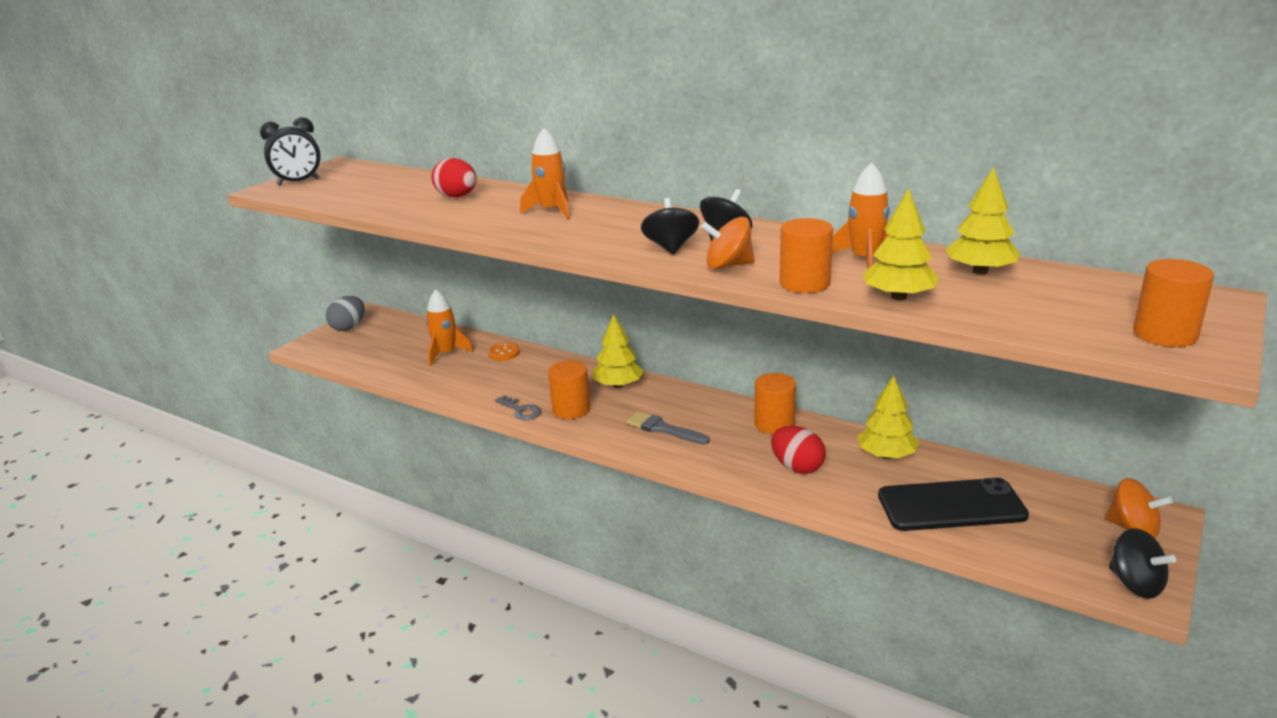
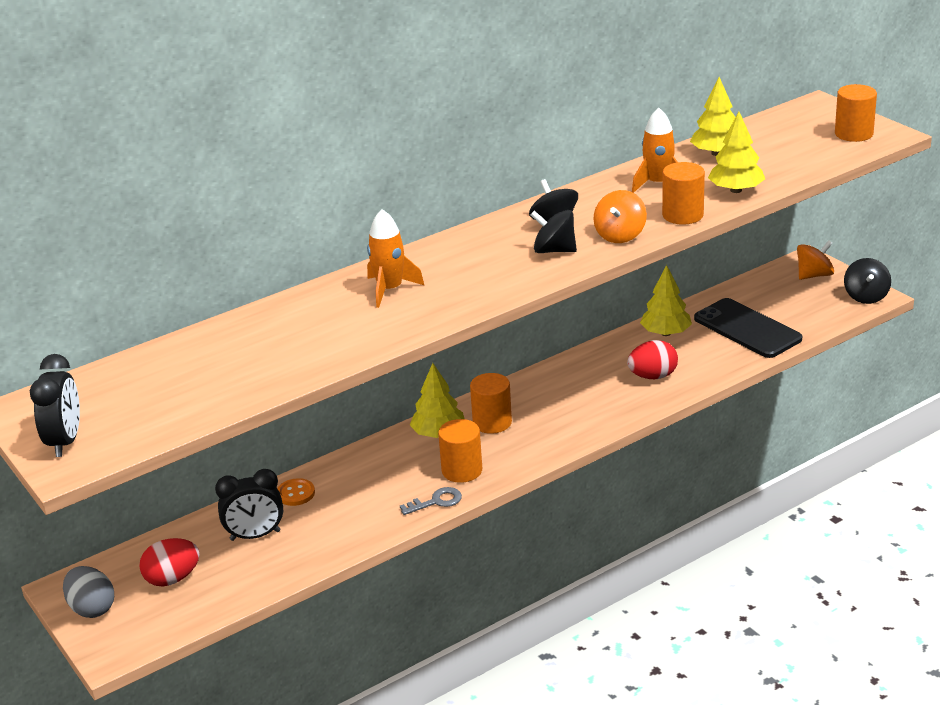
camera: 65 degrees left, 5 degrees up
(446, 354) = (255, 535): orange rocket -> black clock
(457, 197) = (275, 336): red egg -> red egg (172, 579)
(663, 429) = (542, 426): grey brush -> none
(774, 424) = (580, 369): orange cylinder -> orange cylinder (492, 422)
(951, 506) = (747, 329): black phone -> black phone turned 60 degrees counterclockwise
(1135, 584) = (866, 296): black spinning top -> black spinning top turned 105 degrees clockwise

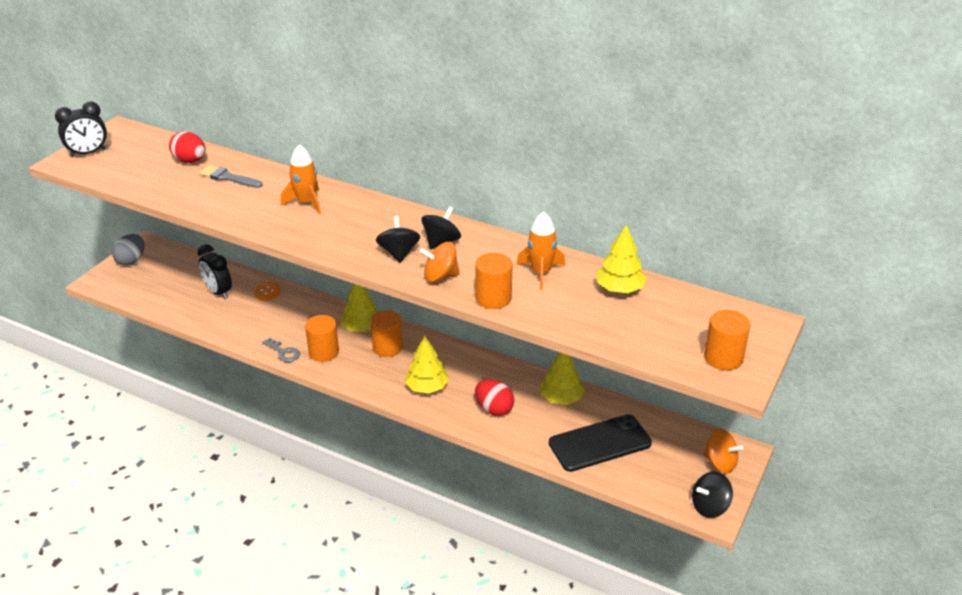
camera: 60 degrees right, 5 degrees up
(172, 579) = (166, 277): red egg -> red egg (190, 161)
(269, 335) = (228, 178): none -> grey brush
(736, 190) = (557, 315): yellow tree -> yellow tree (427, 387)
(747, 329) = (600, 443): black phone -> black phone turned 45 degrees clockwise

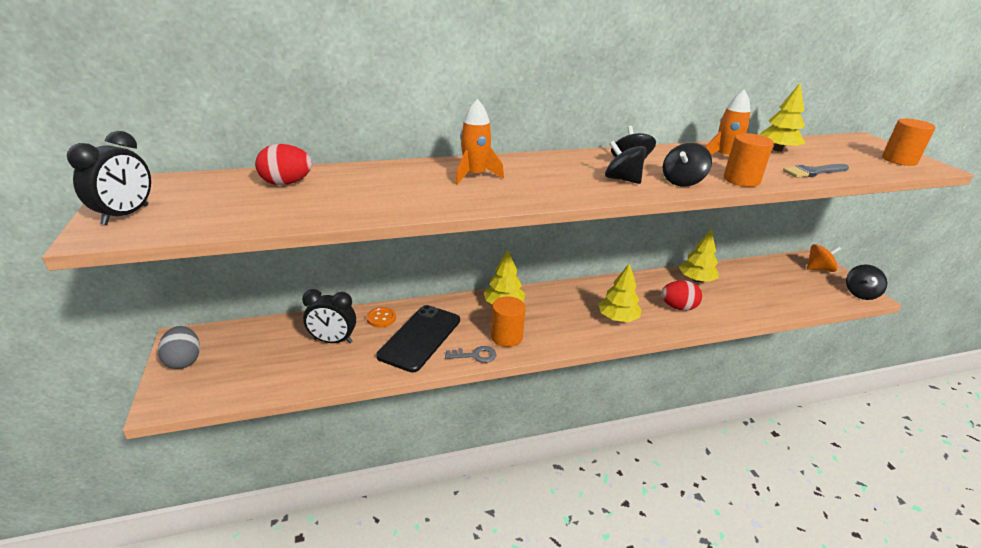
camera: 45 degrees left, 5 degrees down
(228, 178) = (358, 182): grey brush -> grey brush (813, 172)
(387, 347) = (545, 307): orange cylinder -> none
(440, 276) = (682, 182): orange spinning top -> black spinning top
(600, 443) = (760, 292): black phone -> black phone (420, 338)

